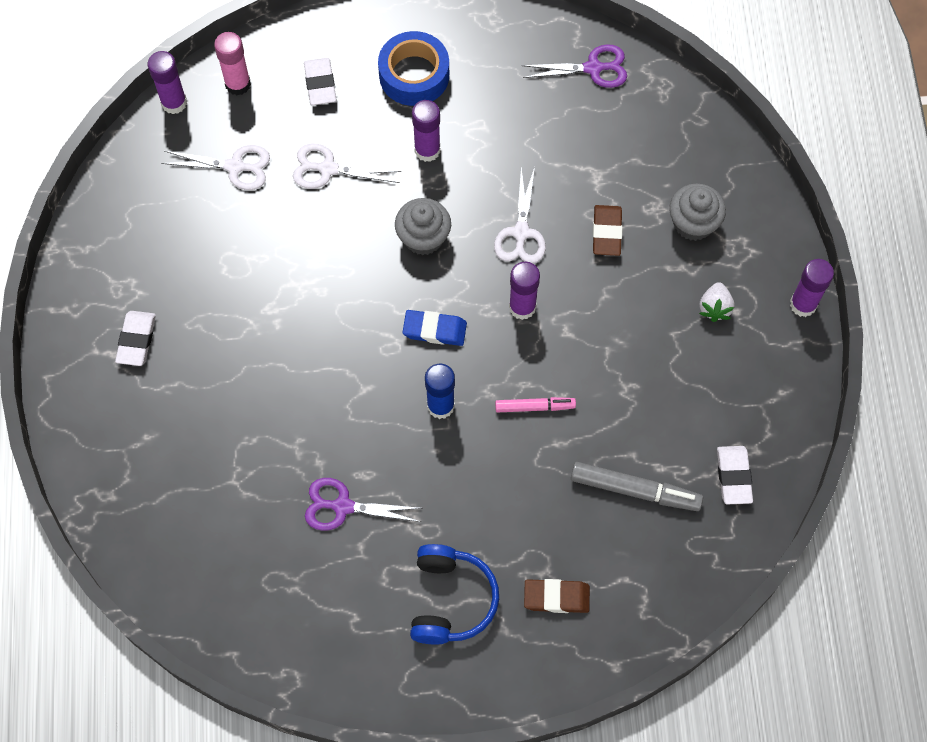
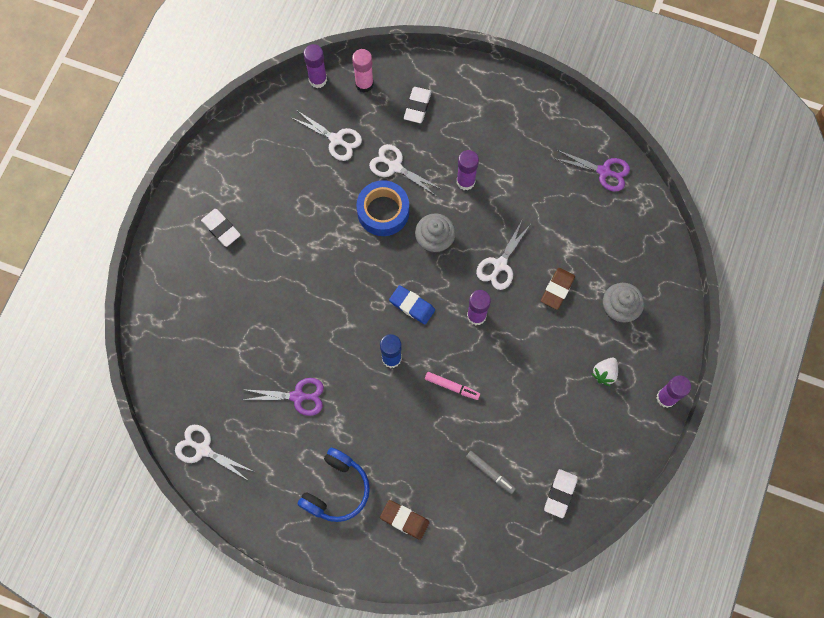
camera: 25 degrees right, 5 degrees up
(136, 340) = (221, 229): white eraser -> white eraser turned 75 degrees counterclockwise
(250, 629) = (203, 449): none -> white scissors
(342, 506) = (298, 396): purple scissors -> purple scissors turned 150 degrees clockwise
(414, 75) = (481, 126): blue tape -> blue tape (383, 211)
(635, 490) = (490, 473): grey marker -> grey marker, size x0.62

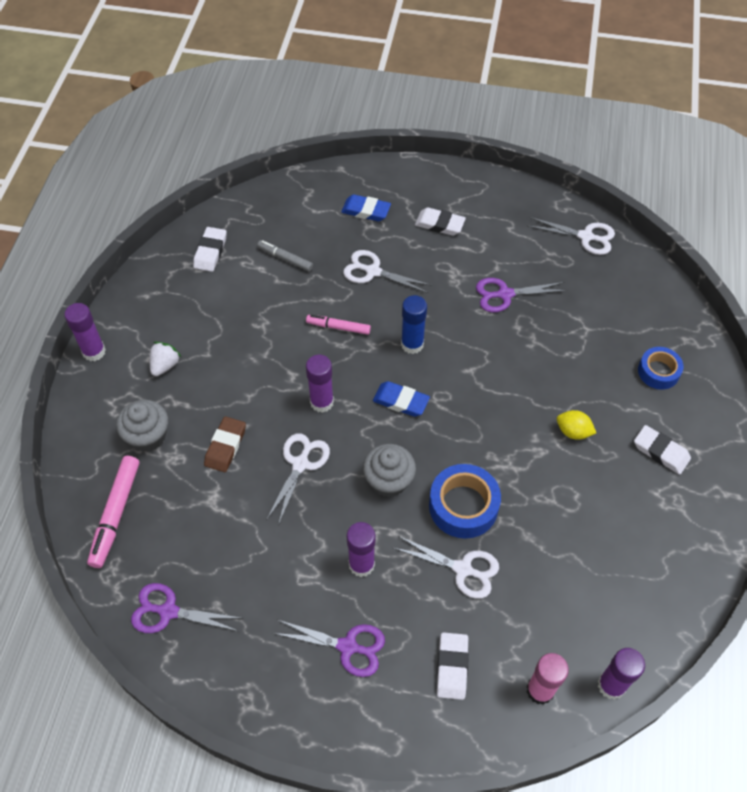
camera: 170 degrees right, 15 degrees down
(194, 297) = (658, 372): none -> blue tape
(282, 256) = (573, 432): none -> yellow lemon
(336, 140) = (554, 594): white scissors -> white scissors (373, 271)
(336, 489) = (439, 224): blue headphones -> white eraser
(404, 520) = (366, 211): brown eraser -> blue eraser
(484, 129) = (348, 647): none -> purple scissors
(642, 248) = (115, 514): none -> pink marker

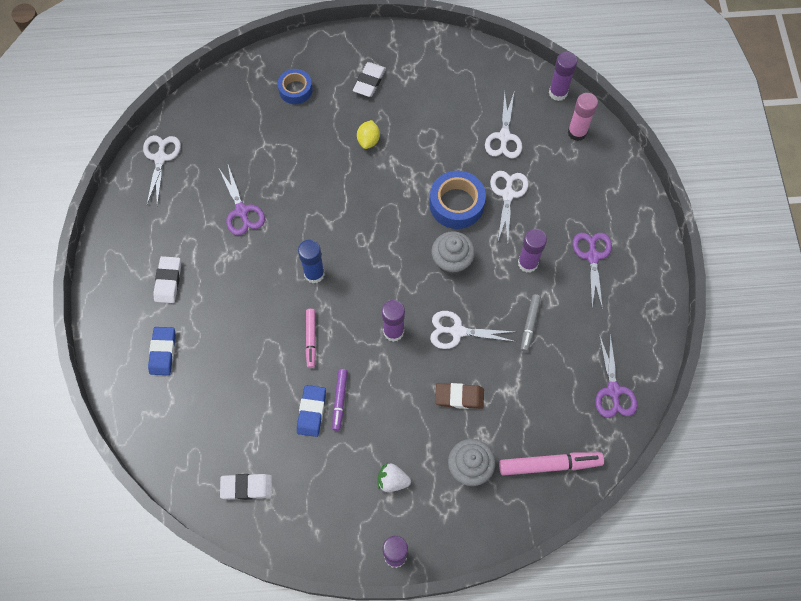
camera: 105 degrees left, 10 degrees up
(264, 338) = (339, 400): none -> purple marker
(285, 258) = (240, 411): grey marker -> grey marker (529, 324)
(373, 271) = (239, 326): white scissors -> white scissors (504, 137)
(401, 401) = (375, 269): blue eraser -> blue eraser (311, 411)
(452, 667) = (581, 187): white eraser -> none

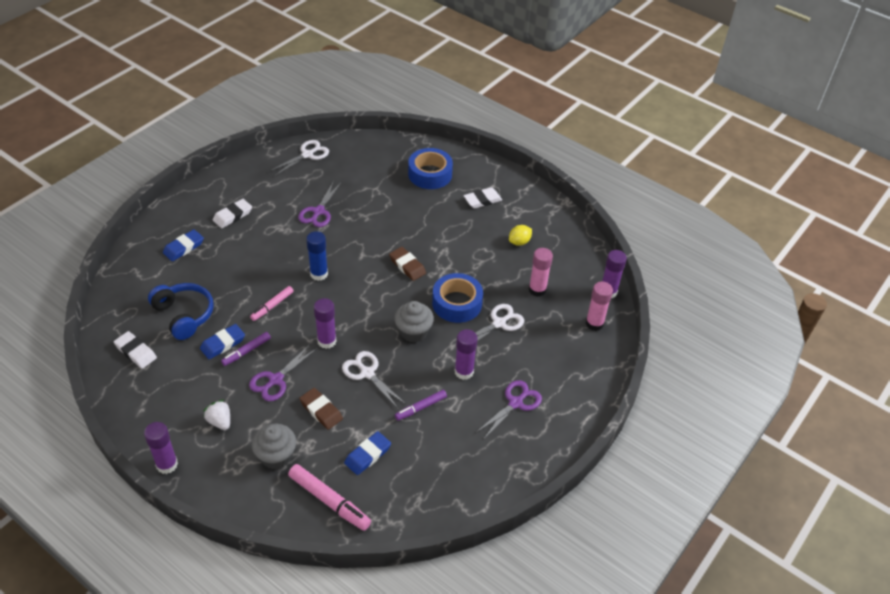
camera: 40 degrees right, 20 degrees down
(246, 416) = (184, 315): none -> blue headphones
(295, 90) = (430, 174): blue tape -> blue tape, size x1.55
(368, 140) = (442, 230): yellow lemon -> yellow lemon (519, 242)
(378, 202) = (407, 266): none -> brown eraser
(504, 137) = (537, 290): white scissors -> pink glue stick
(529, 324) = (420, 407): grey marker -> purple marker
(535, 401) = (367, 455): none -> blue eraser
(613, 391) = (430, 495): purple scissors -> purple scissors (276, 380)

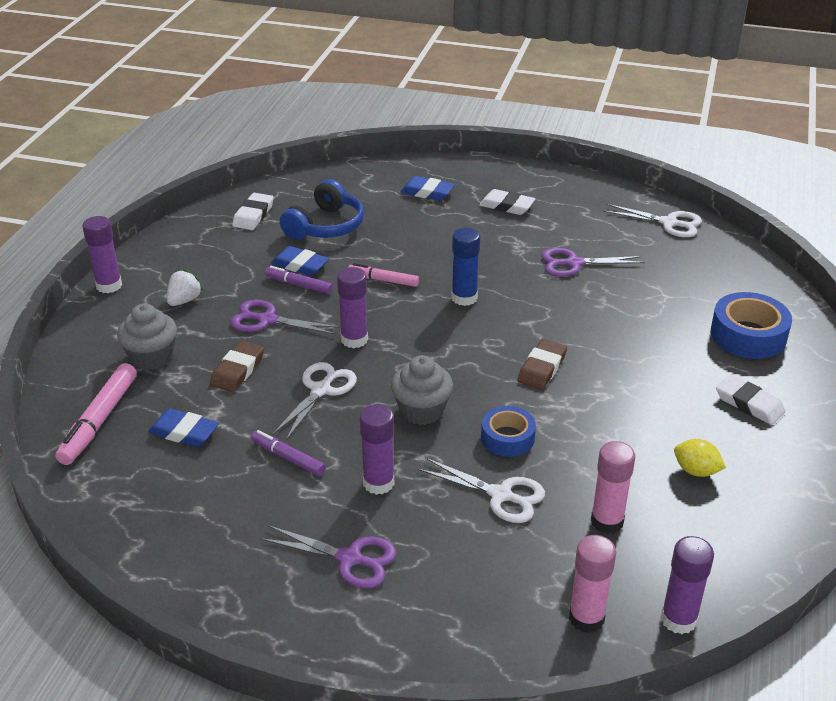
camera: 70 degrees right, 10 degrees down
(457, 303) = (507, 438): blue tape -> blue tape, size x0.65

